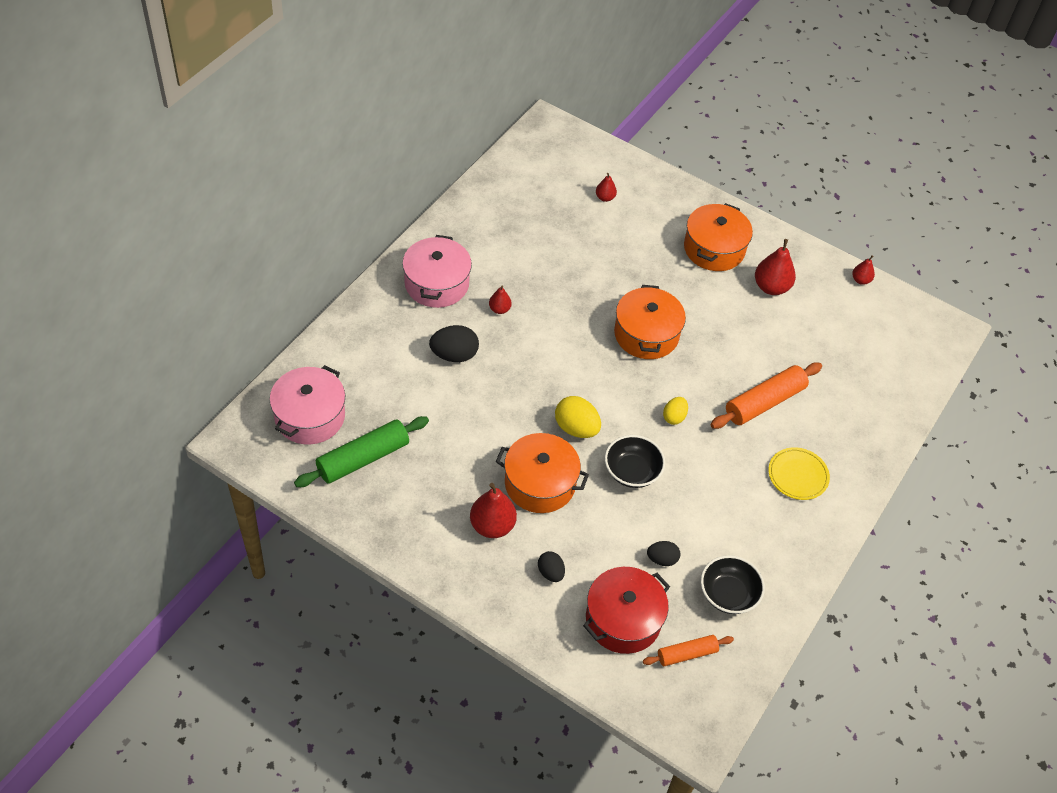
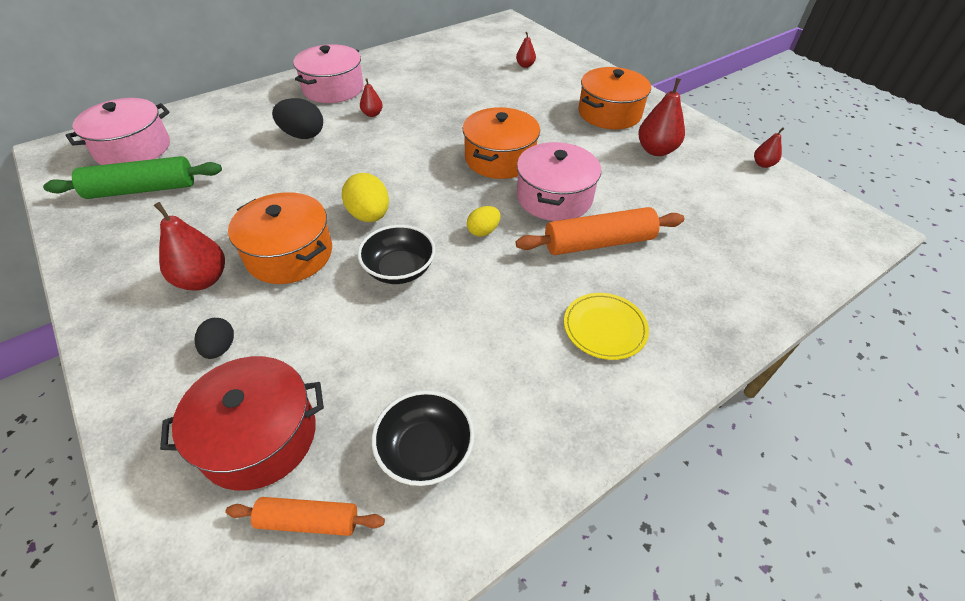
camera: 25 degrees right, 5 degrees down
(662, 559) = (366, 375): black egg -> none
(711, 366) = (554, 197): none -> pink pot

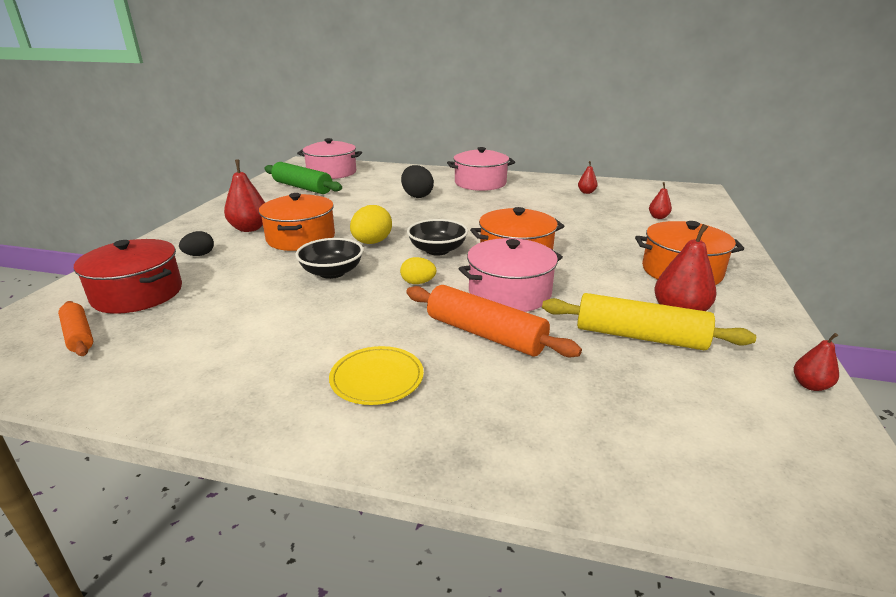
camera: 50 degrees right, 20 degrees down
(372, 114) = (478, 201): red pear -> red pear (586, 192)
(425, 450) = (164, 351): black bowl -> black bowl (437, 250)
(666, 183) = (639, 336): none -> yellow rolling pin

